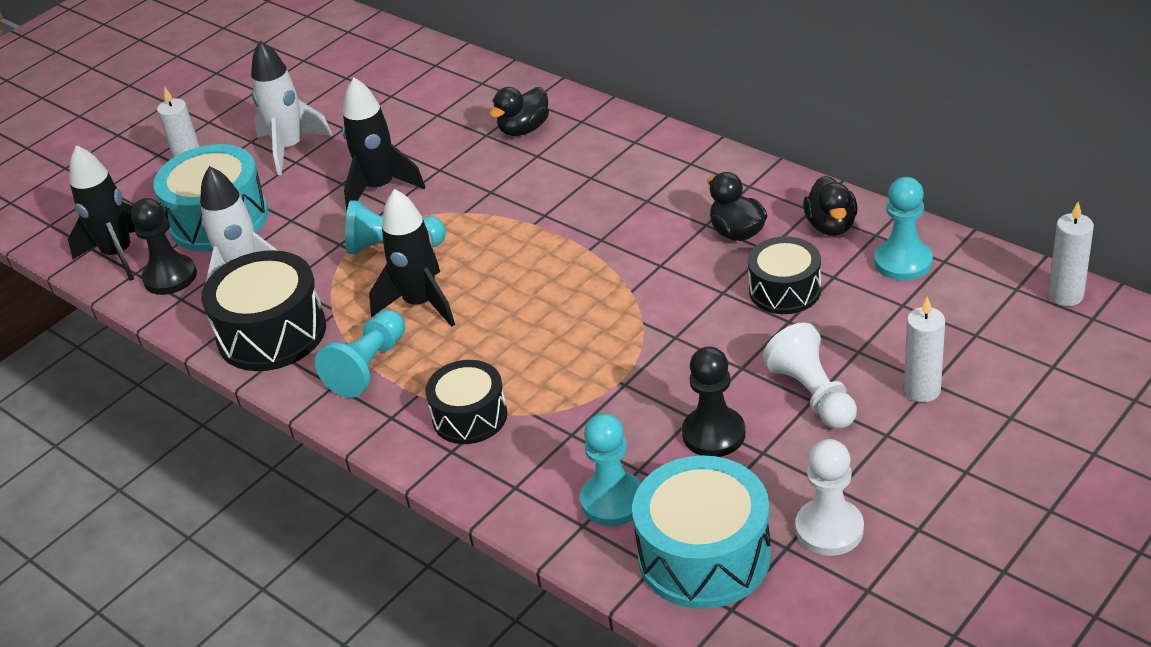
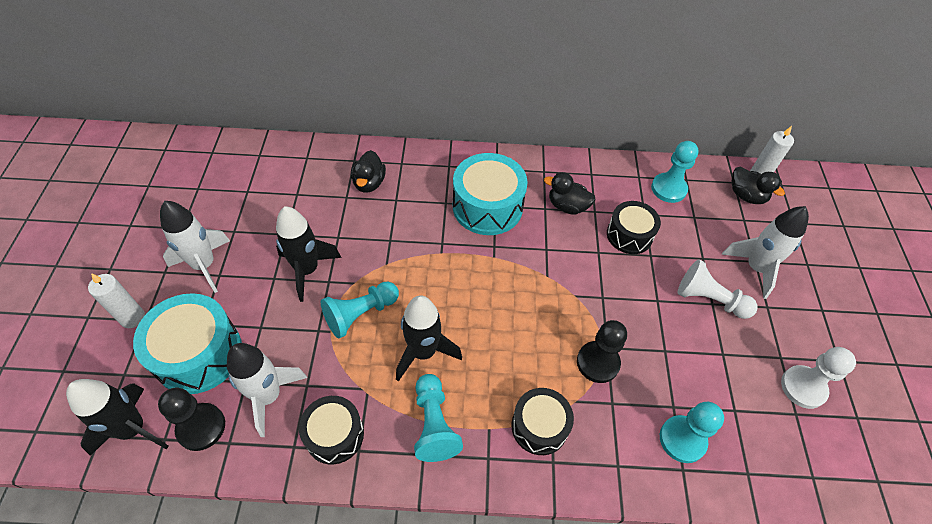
camera: 45 degrees left, 15 degrees up
(272, 333) = (334, 435): black drum -> black drum, size x0.64
(704, 555) = (765, 447): turquoise drum -> turquoise drum (487, 206)
(713, 434) = (688, 356): black pawn -> black pawn (598, 363)
(831, 226) = (612, 180): black duck -> black duck (746, 196)
(922, 390) = (755, 268): white candle -> white rocket

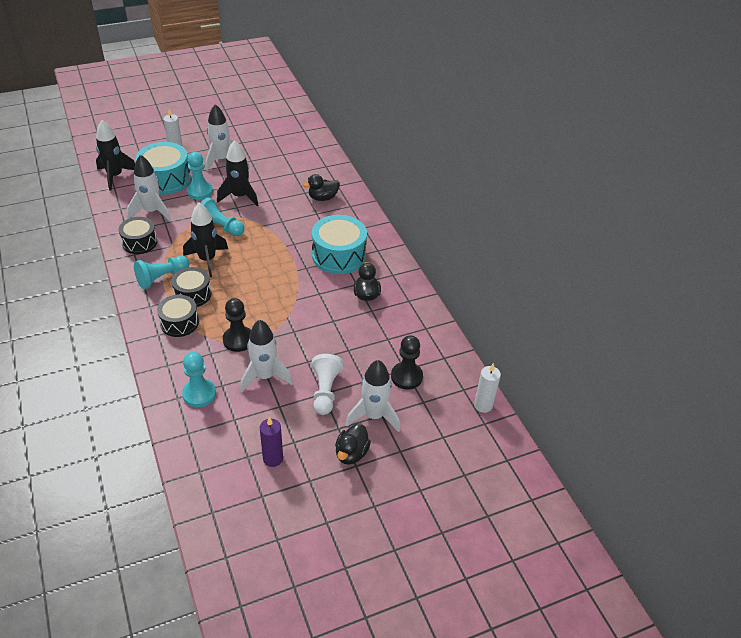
camera: 65 degrees right, 10 degrees down
(201, 427) = (125, 196): black pawn -> black pawn (406, 377)
(629, 235) = (360, 334): black drum -> black drum (193, 294)
(668, 189) = (425, 348): turquoise pawn -> turquoise pawn (200, 191)
(670, 353) = (265, 376): none -> white rocket
(746, 196) = (453, 400): black duck -> black duck (351, 453)
(803, 387) = (273, 458): white pawn -> purple candle

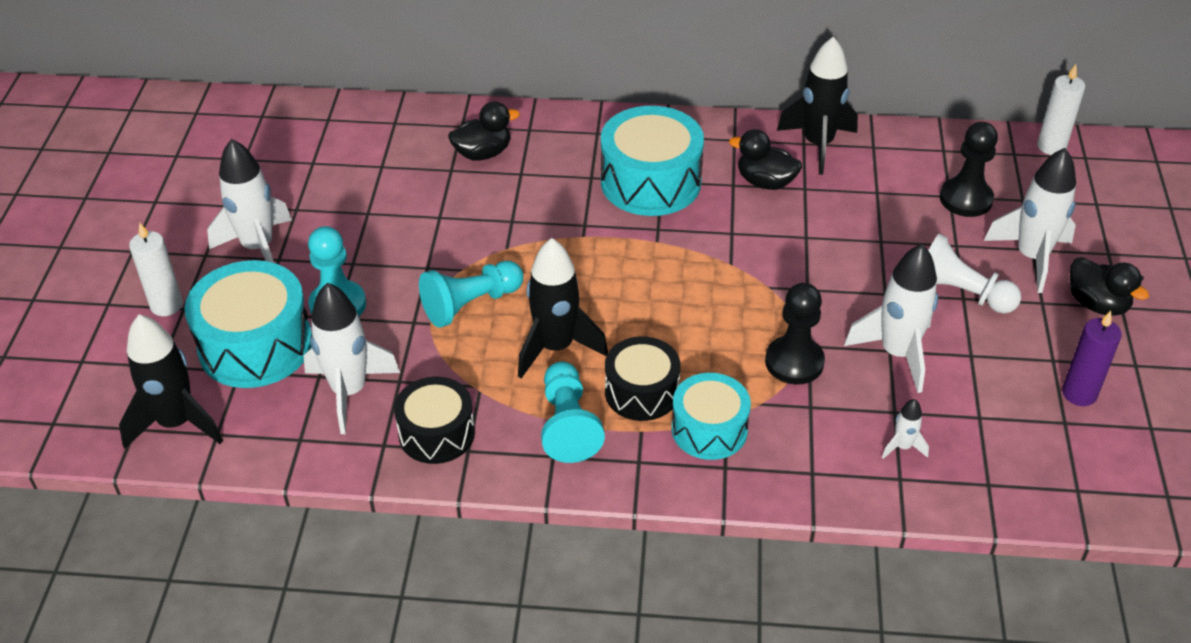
camera: 60 degrees left, 0 degrees up
(179, 323) = (709, 429): black drum -> turquoise drum
(199, 394) = (902, 447): turquoise pawn -> white rocket
(240, 196) = (398, 254): black rocket -> black rocket (818, 144)
(323, 198) = (483, 153): black duck -> black duck turned 120 degrees counterclockwise

